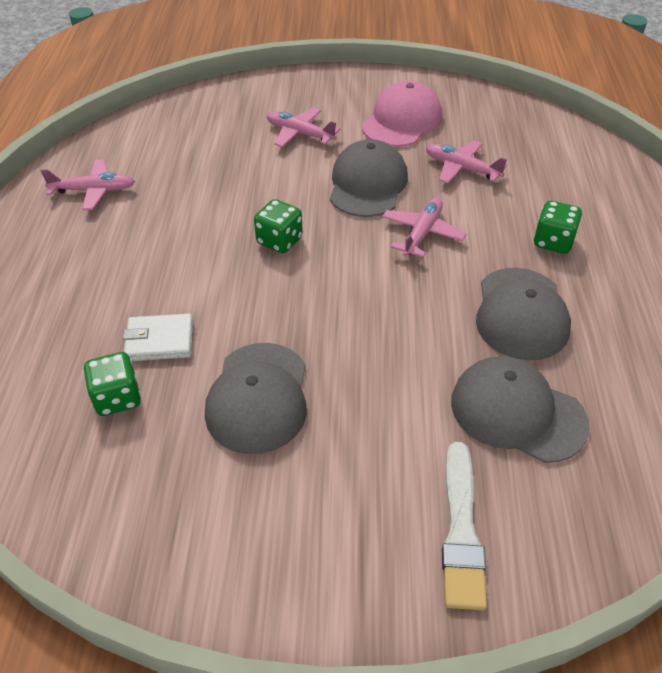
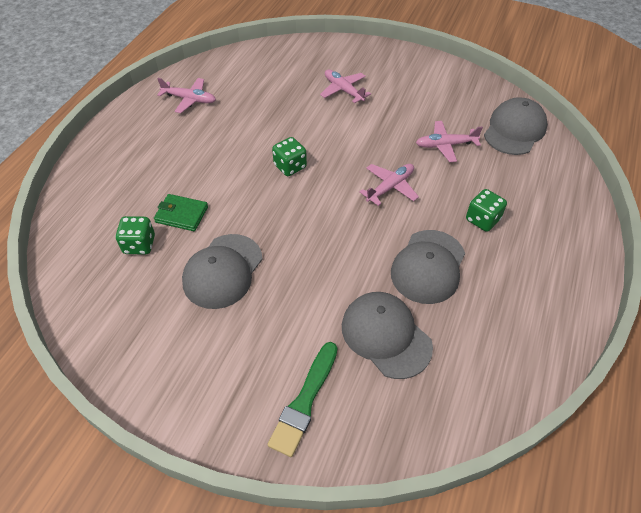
camera: 20 degrees right, 5 degrees up
(160, 341) = (181, 214): white wallet -> green wallet
(367, 184) = (371, 140): grey cap -> grey cap (514, 130)
(402, 121) = (421, 97): pink cap -> none
(461, 168) = (445, 145): pink plane -> pink plane turned 60 degrees counterclockwise
(461, 530) = (304, 401): white brush -> green brush

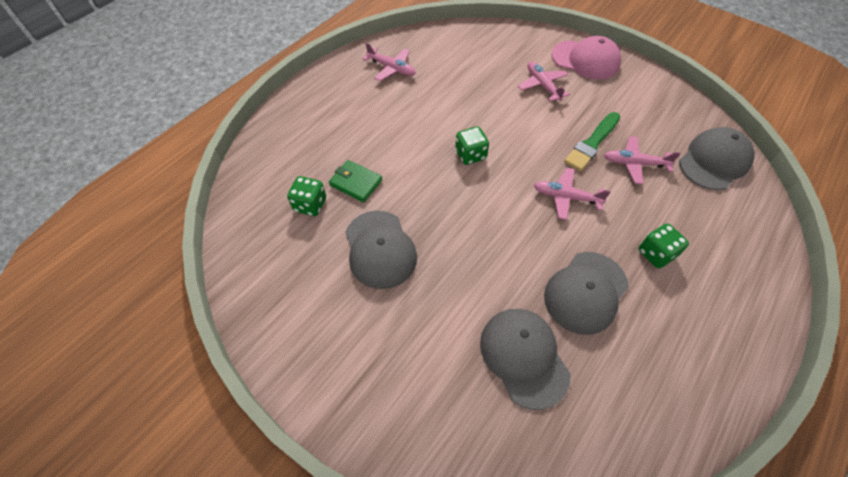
camera: 15 degrees right, 5 degrees up
(223, 271) = (380, 249): grey cap -> grey cap turned 60 degrees counterclockwise
(304, 401) = (425, 406): green brush -> green brush (592, 143)
(378, 60) = (585, 60): none -> pink cap
(390, 187) = (566, 197): pink plane -> pink plane turned 135 degrees counterclockwise

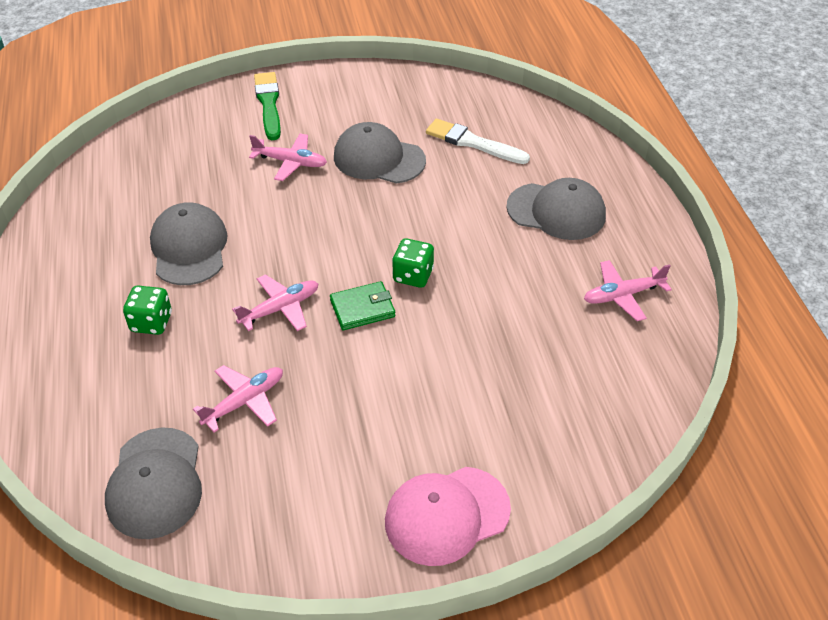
camera: 130 degrees right, 10 degrees down
(310, 205) = (473, 143): green dice -> white brush
(356, 183) = (467, 180): green wallet -> green wallet (362, 308)
(524, 357) = (198, 179): grey cap -> grey cap (556, 211)
(542, 85) = (448, 420): pink plane -> pink plane (290, 162)
(592, 143) = (312, 388): green brush -> green brush (268, 104)

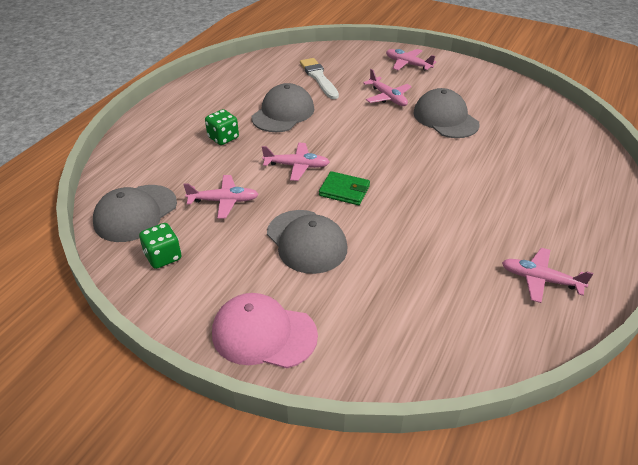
camera: 40 degrees right, 5 degrees down
(268, 104) = (408, 64): green brush -> pink plane
(413, 275) = (396, 189): green dice -> green dice (163, 257)
(473, 143) = (522, 137): white brush -> white brush (319, 78)
(556, 211) = (542, 203): grey cap -> grey cap (306, 241)

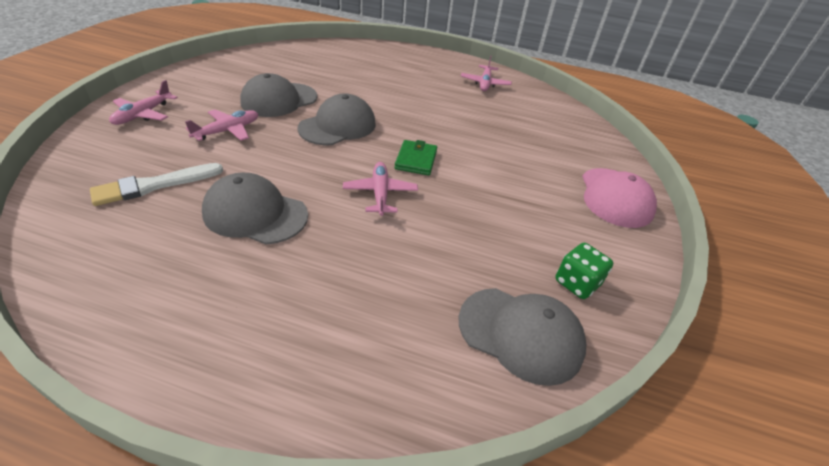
camera: 105 degrees left, 0 degrees up
(223, 138) = (323, 269): green dice -> none
(224, 201) = (463, 247): pink plane -> none
(306, 241) = (499, 180): grey cap -> grey cap (338, 126)

